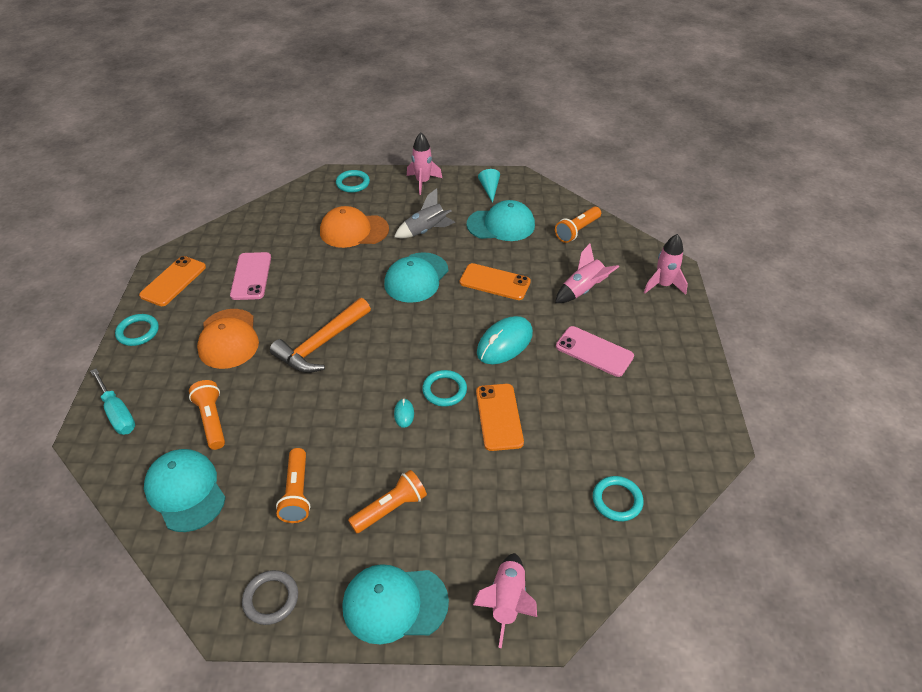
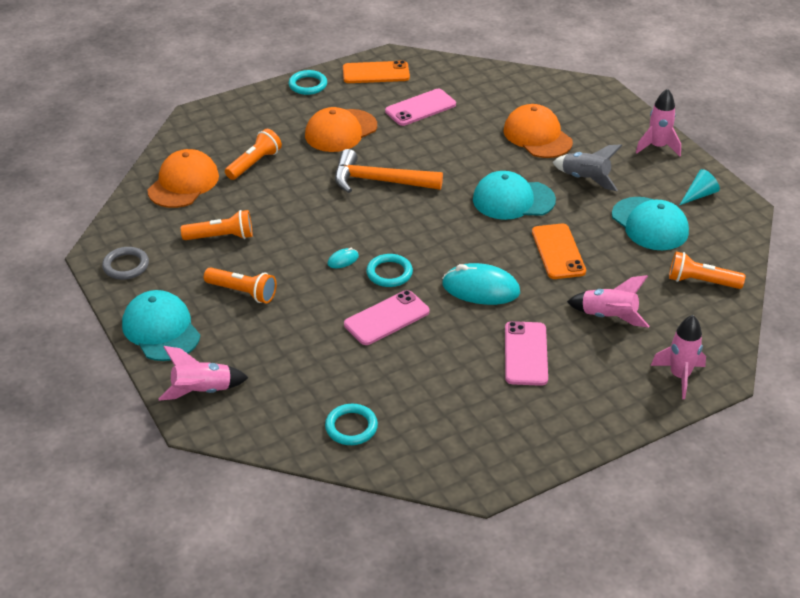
camera: 60 degrees right, 5 degrees down
(117, 413) = (225, 117): turquoise screwdriver -> none
(185, 491) = (183, 183): turquoise cap -> orange cap
(297, 493) = (221, 237): orange flashlight -> orange flashlight turned 150 degrees counterclockwise
(353, 183) = (604, 106): turquoise ring -> none
(499, 417) = (386, 318): orange phone -> pink phone

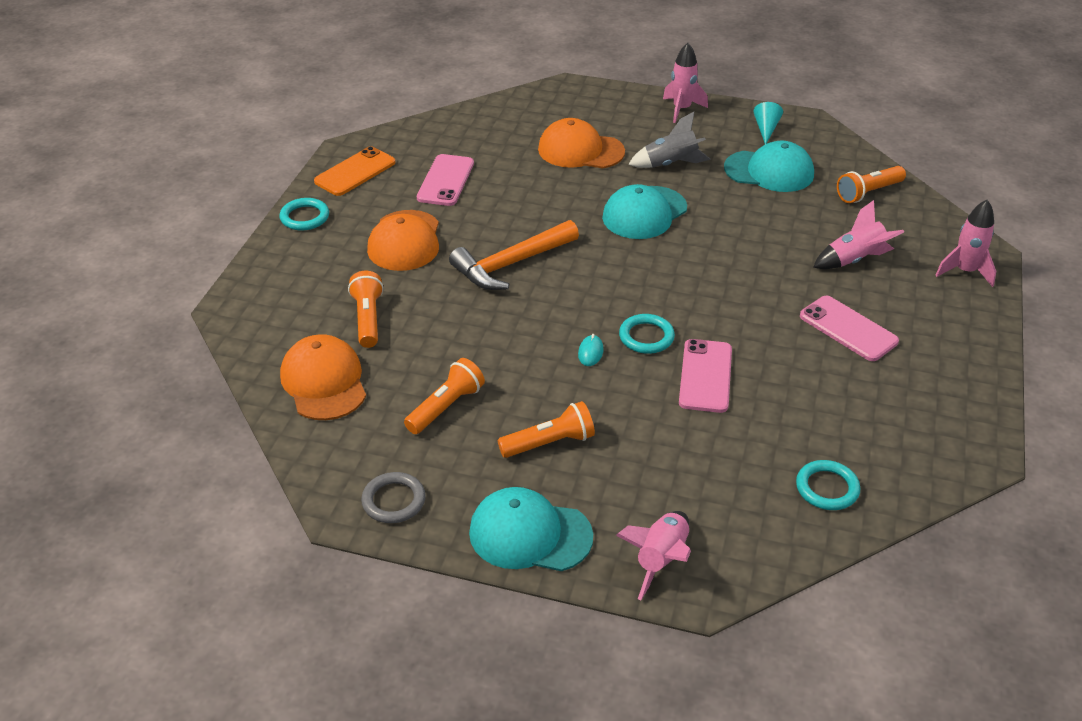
camera: 45 degrees left, 0 degrees up
(481, 289) = (735, 300): turquoise mouse -> none
(558, 252) = (742, 233): orange phone -> none

